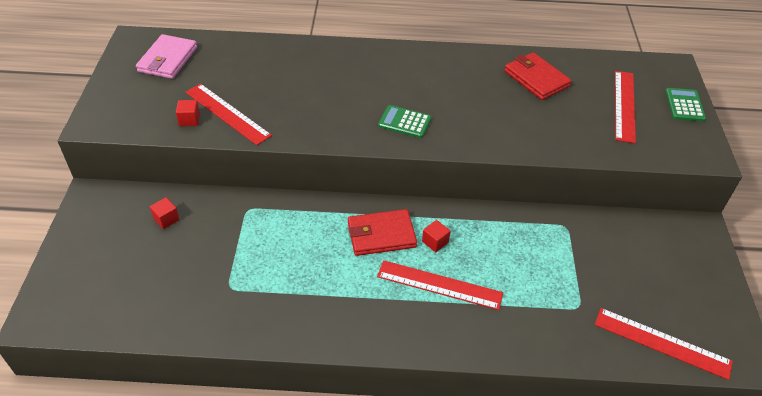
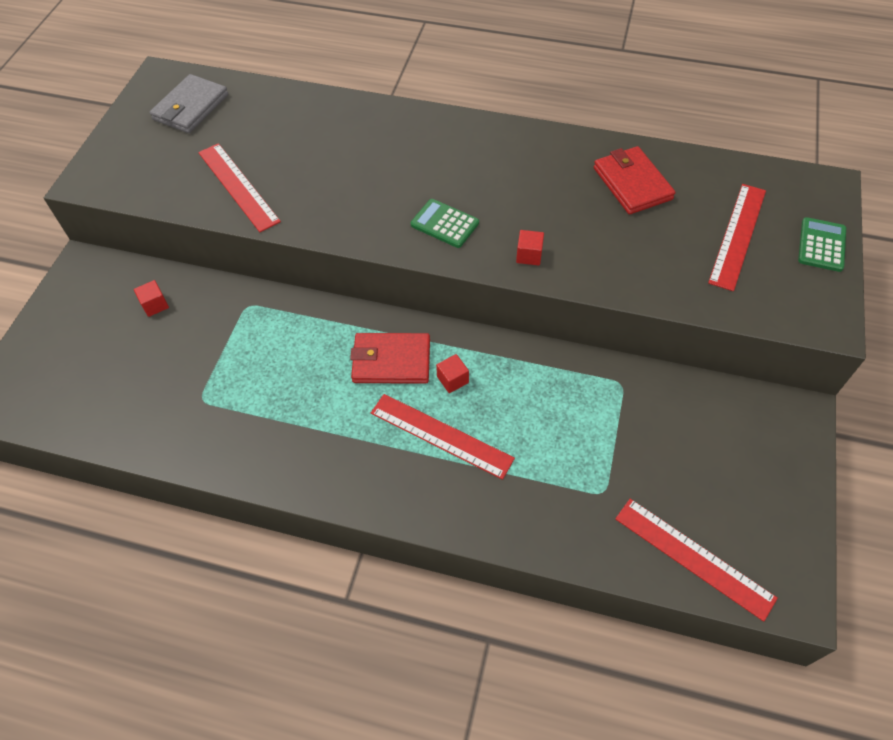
camera: 15 degrees right, 10 degrees up
(167, 59) = (191, 107): pink wallet -> grey wallet
(189, 120) = (193, 189): red cube -> red cube (529, 255)

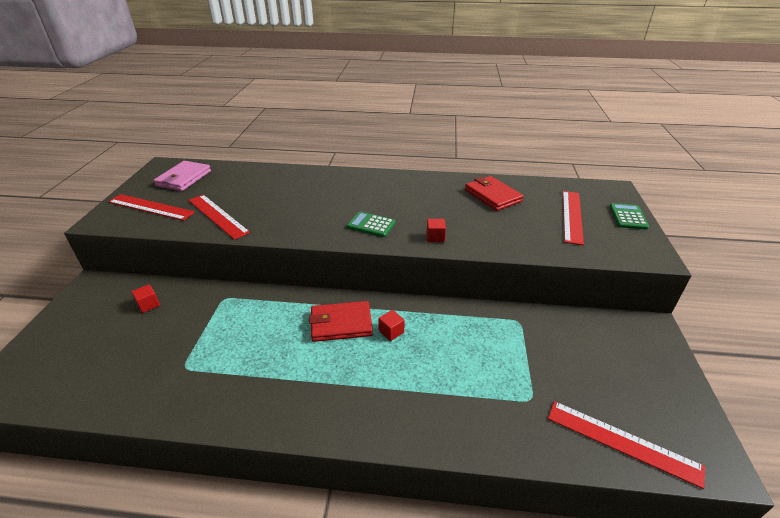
camera: 10 degrees left, 20 degrees down
(191, 107) = (183, 178): grey wallet -> pink wallet
(441, 435) = (389, 371): red ruler -> red ruler (151, 207)

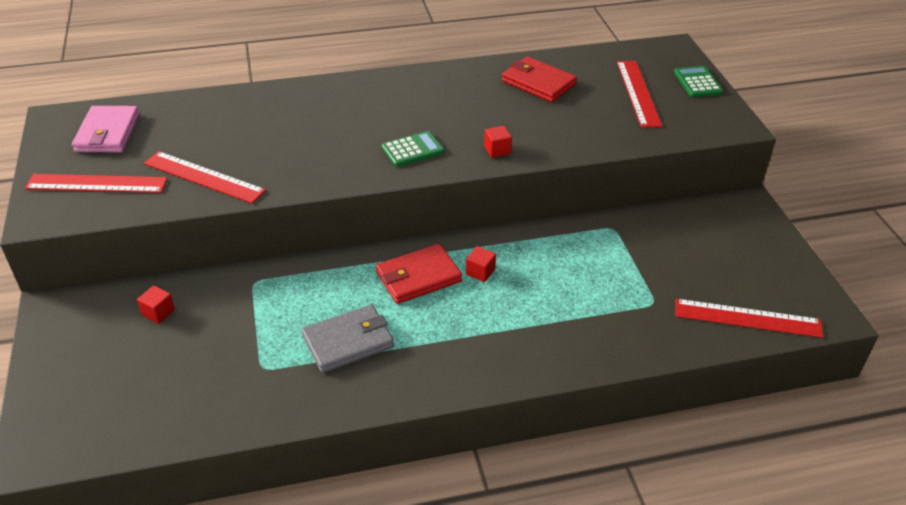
camera: 20 degrees left, 5 degrees up
(258, 363) = (348, 341): none -> grey wallet
(371, 225) = (412, 150): green calculator -> green calculator turned 150 degrees clockwise

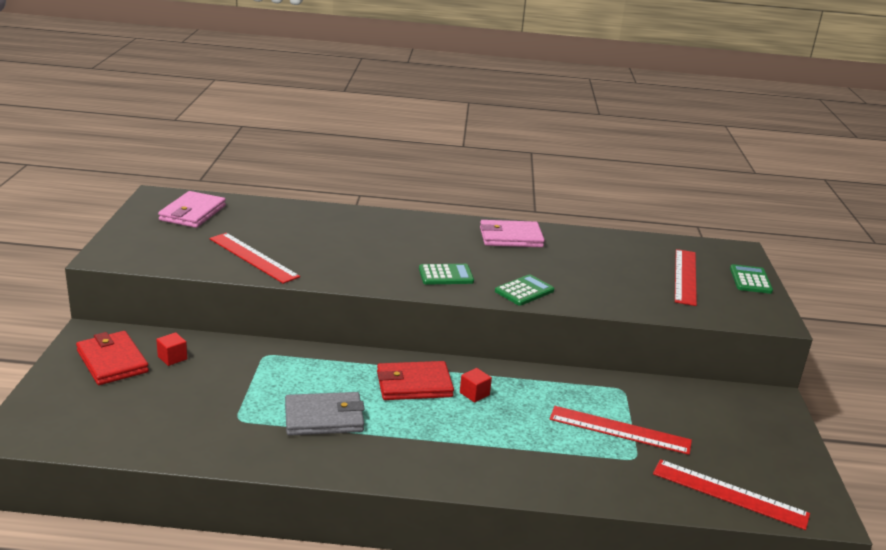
camera: 15 degrees right, 15 degrees down
(97, 183) = (164, 244): red ruler -> red ruler (620, 430)
(455, 85) = (510, 237): none -> pink wallet
(497, 150) = (524, 291): red cube -> green calculator
(538, 83) = (590, 251): red wallet -> red wallet (112, 361)

